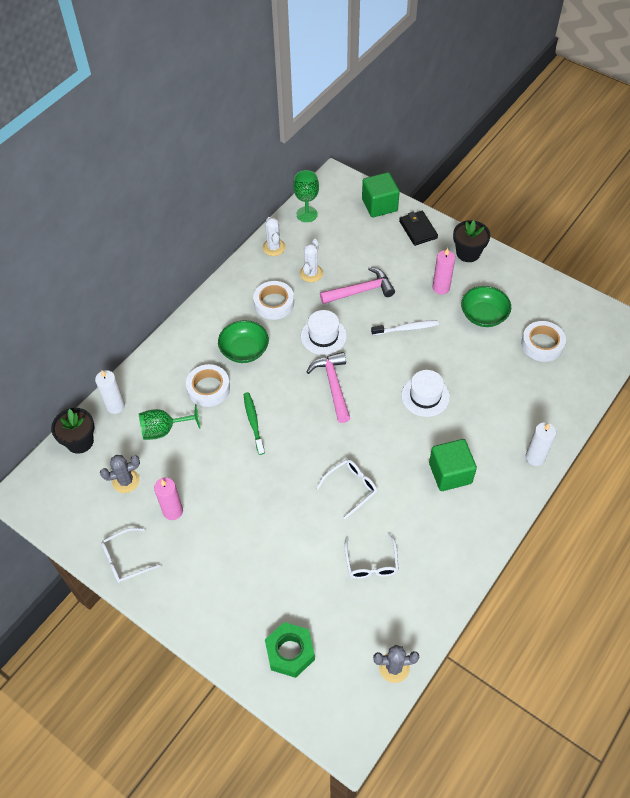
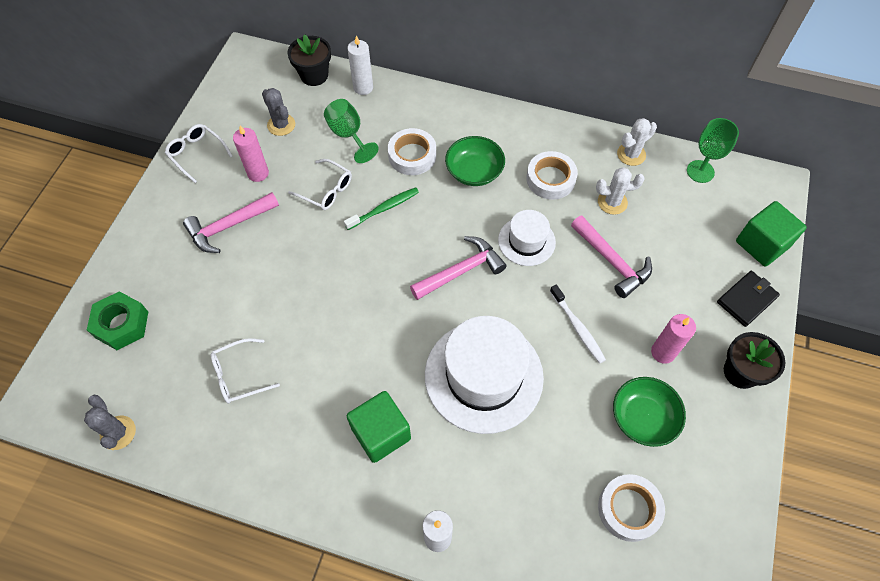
camera: 70 degrees right, 5 degrees up
(221, 546) = (228, 226): none -> pink hammer
(351, 488) = (329, 328): white glasses -> white glasses (326, 190)
(425, 396) = (483, 376): white hat -> white hat, size x1.87

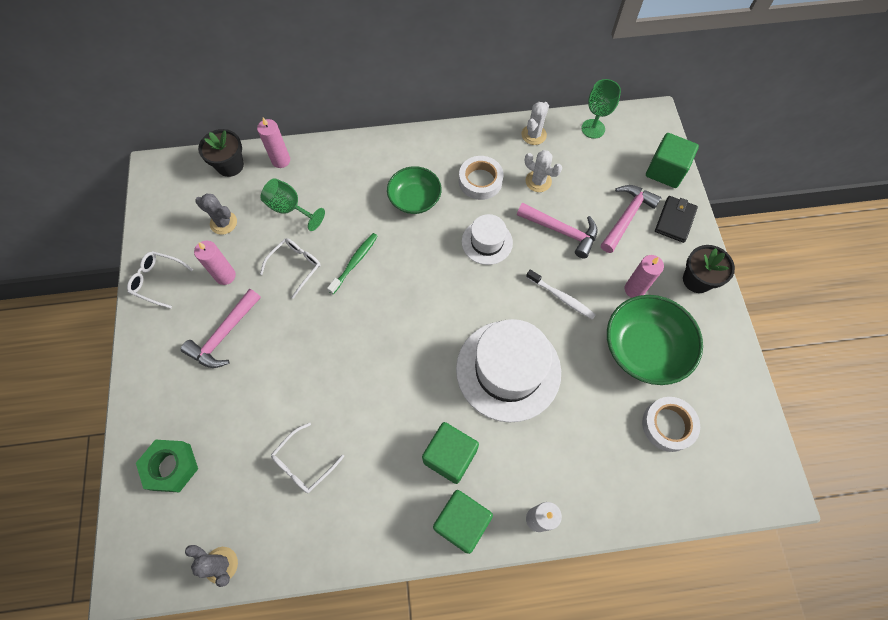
camera: 25 degrees left, 5 degrees up
(326, 190) = (295, 266): white glasses -> white glasses turned 60 degrees counterclockwise
(359, 503) = (461, 522): none -> green cube
(363, 88) = (281, 160): white candle -> pink candle
(412, 155) = (355, 205): white tape -> none
(461, 271) = (447, 289): pink hammer -> pink hammer (627, 216)
(612, 202) = (538, 181): white cactus -> white cactus turned 60 degrees clockwise
(643, 417) = (644, 348): green bowl -> green bowl, size x1.54

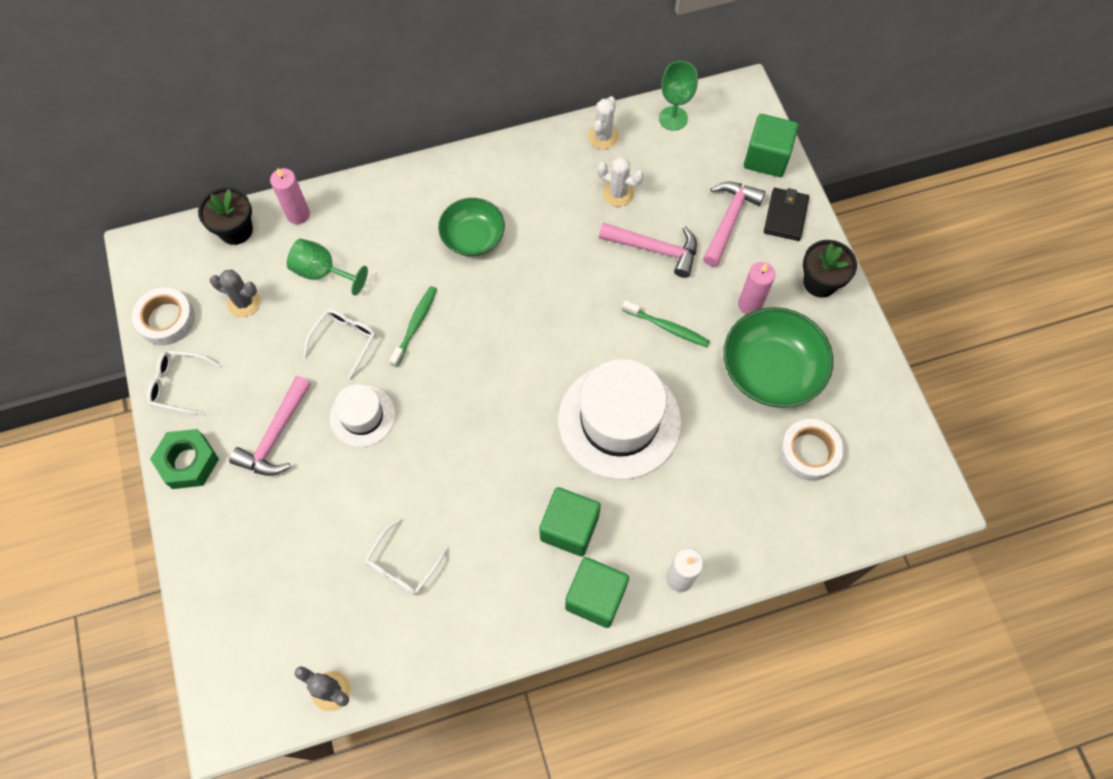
camera: 10 degrees left, 0 degrees up
(171, 467) = (248, 596): green nut -> green nut (188, 462)
(225, 276) = (261, 366): pink candle -> none
(480, 181) = (548, 203): white tape -> white tape (166, 319)
(487, 242) = (569, 276): white hat -> white hat (362, 416)
(561, 297) = (667, 327): white toothbrush -> green toothbrush

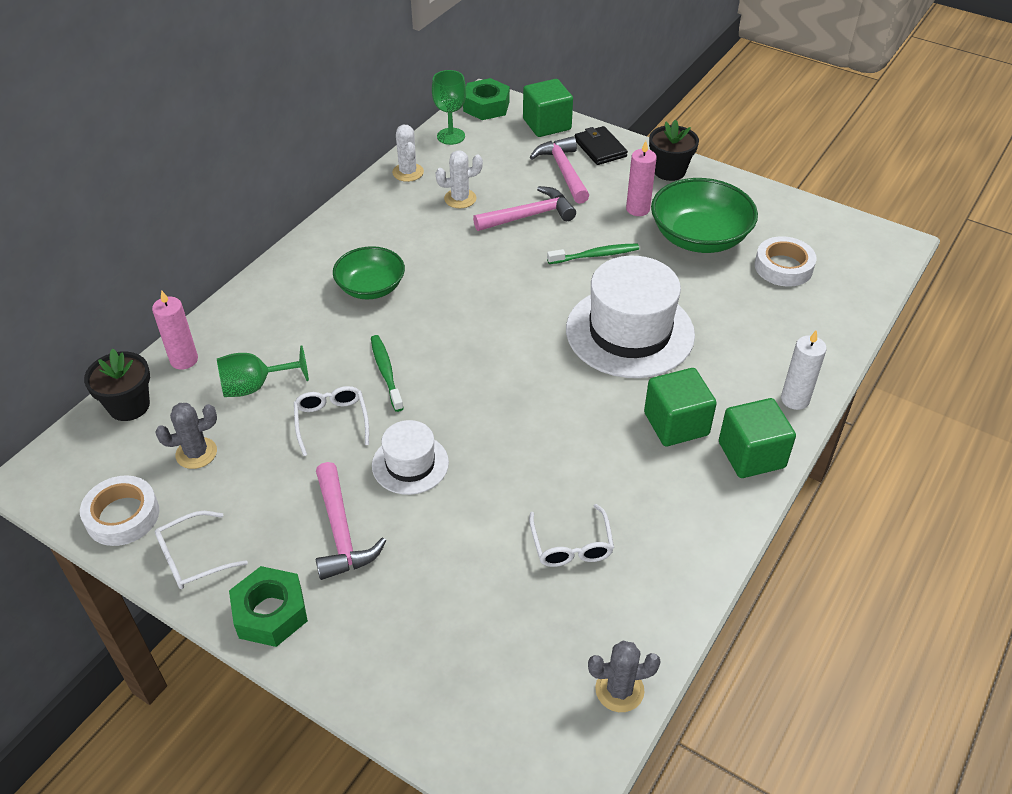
camera: 40 degrees left, 20 degrees down
(734, 102) = (486, 106): none -> green nut

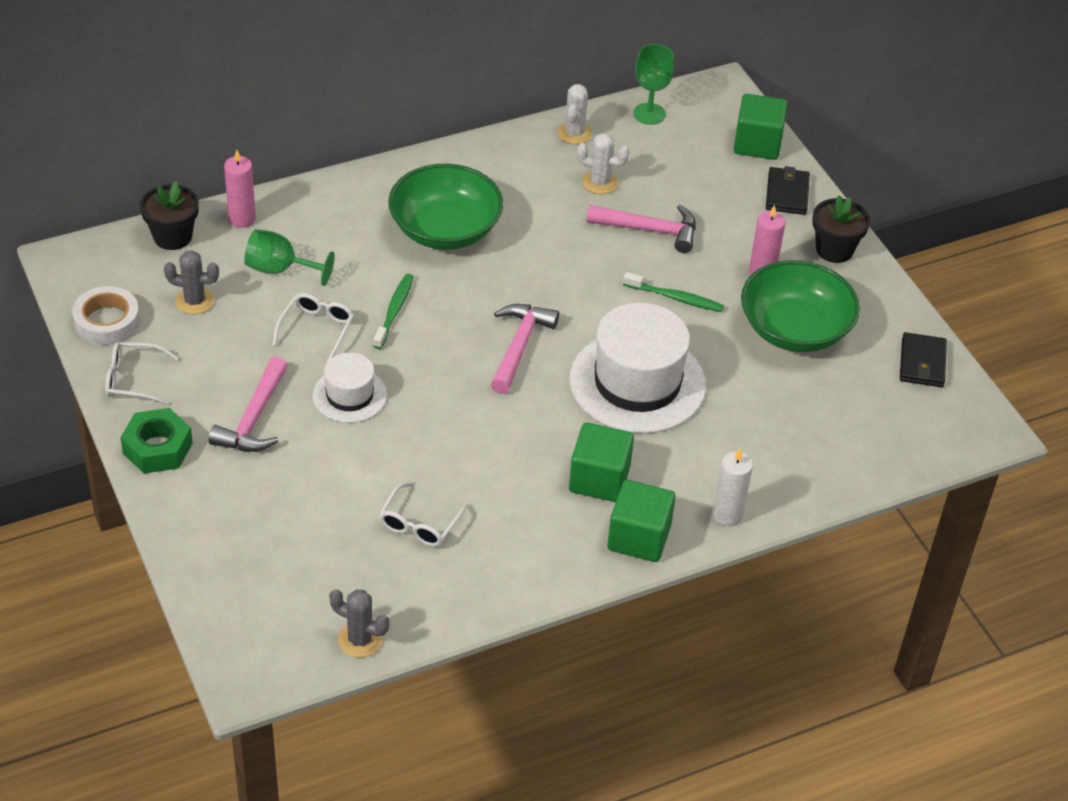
camera: 30 degrees right, 0 degrees up
(371, 287) = (445, 229): green bowl -> green bowl, size x1.54
(486, 106) = (714, 97): green nut -> none
(563, 171) = (726, 200): pink hammer -> pink hammer (519, 346)
(783, 267) = (848, 397): white tape -> none
(804, 219) = (922, 363): none -> black wallet

